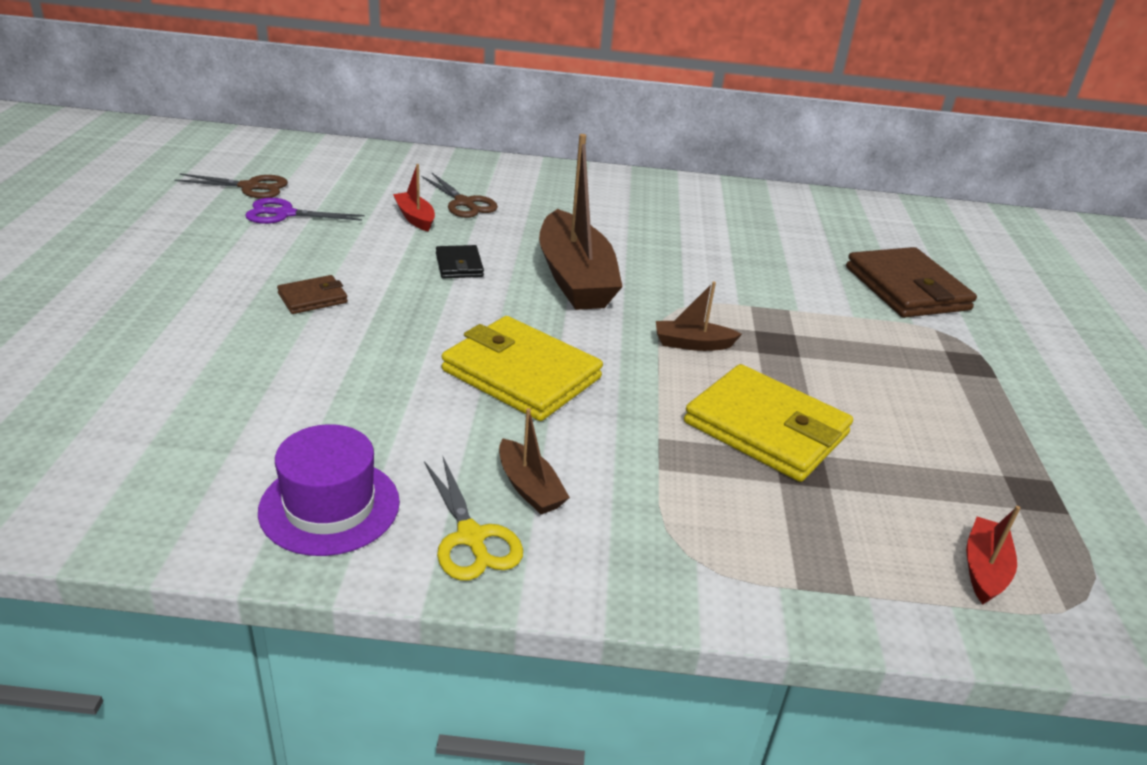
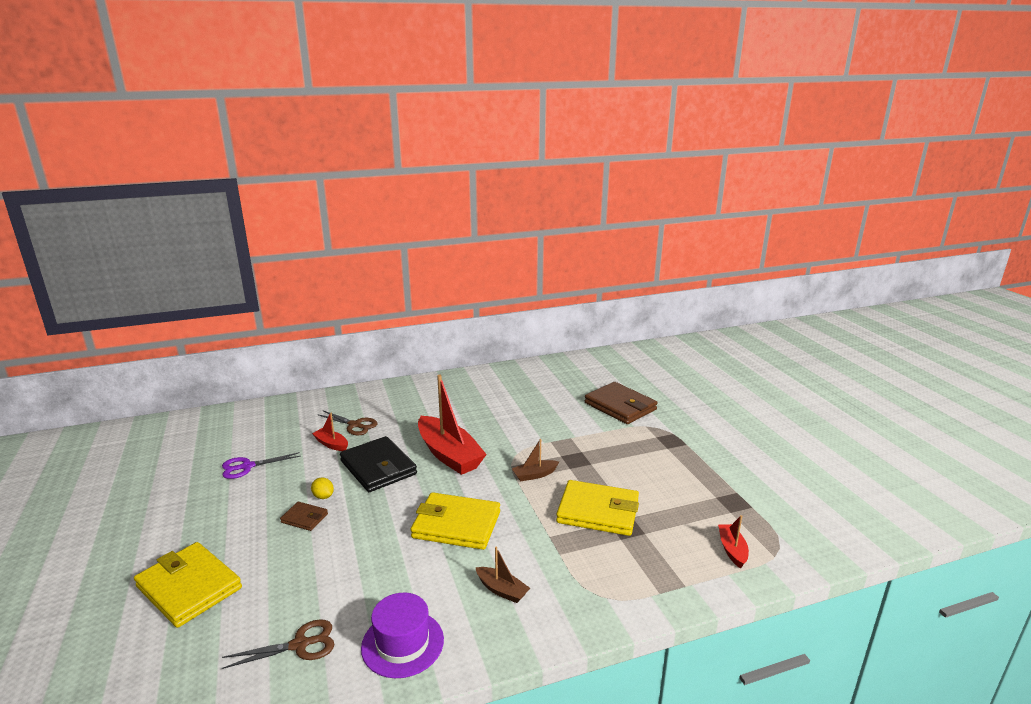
camera: 20 degrees left, 10 degrees down
(108, 334) = (189, 587): none -> yellow wallet
(250, 187) = (210, 454): brown scissors -> brown scissors (300, 645)
(313, 298) = (304, 518): brown wallet -> brown wallet turned 75 degrees clockwise
(357, 279) = (323, 496): none -> yellow lemon
(459, 265) = (378, 468): black wallet -> black wallet, size x2.04
(471, 537) = (490, 630): yellow scissors -> none
(575, 278) = (449, 454): brown boat -> red boat

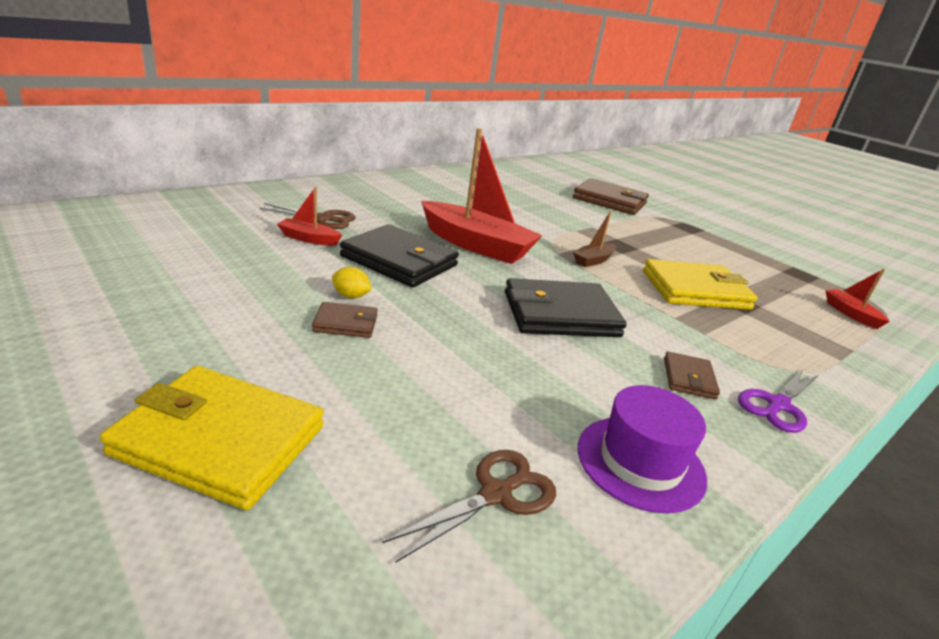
camera: 25 degrees left, 5 degrees up
(247, 467) = (196, 268): purple scissors -> purple scissors (777, 405)
(456, 525) = (560, 314): yellow wallet -> black wallet
(502, 590) = (688, 378): brown boat -> brown wallet

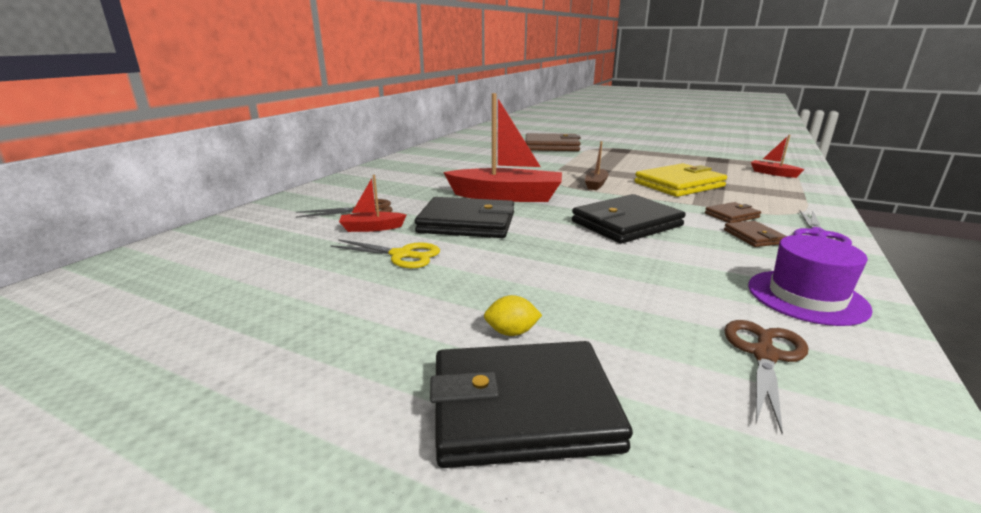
camera: 20 degrees left, 5 degrees down
(220, 440) = (522, 408): yellow wallet -> black wallet
(300, 273) = (401, 255): none -> yellow scissors
(345, 323) = (491, 279): brown wallet -> brown wallet (731, 215)
(351, 296) = (466, 259): yellow lemon -> yellow lemon (511, 332)

